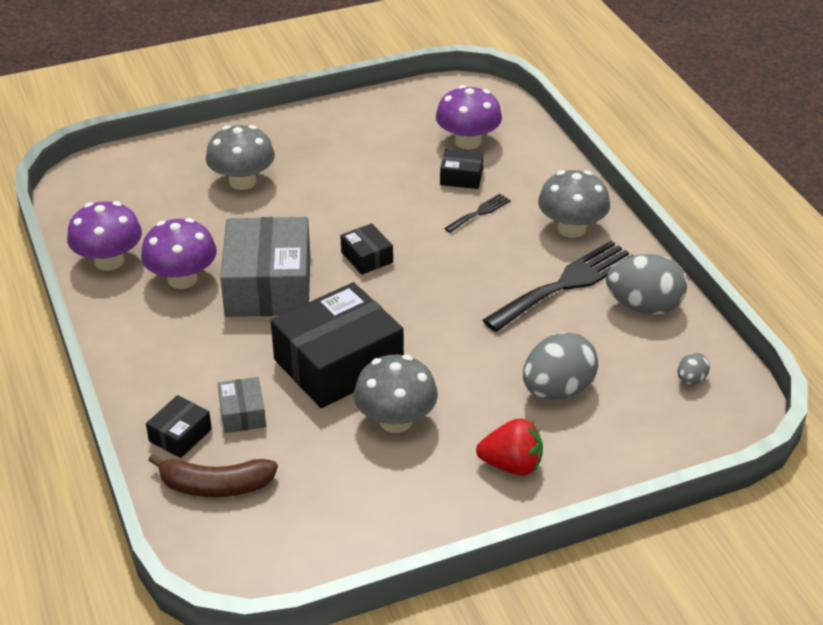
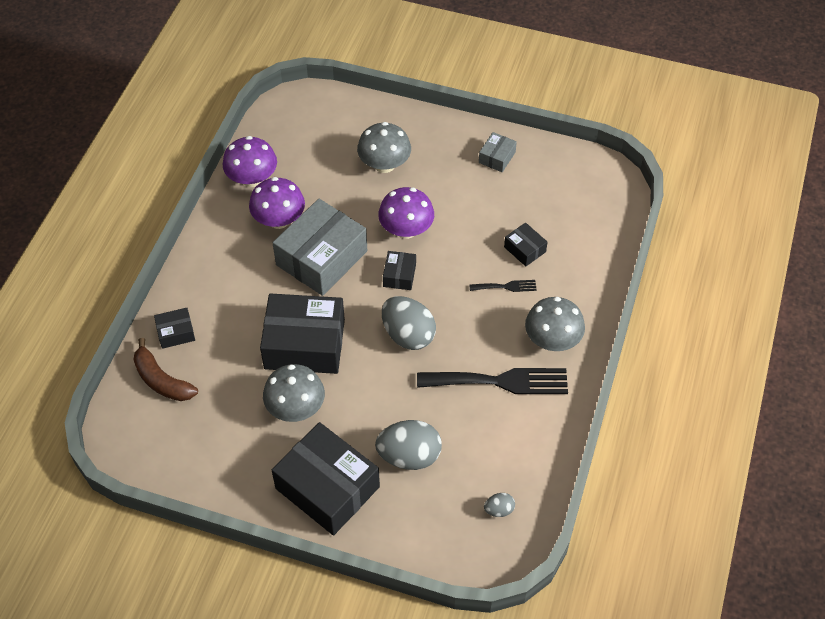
camera: 40 degrees right, 15 degrees up
(242, 413) = (220, 341): grey box -> grey box (497, 157)
(468, 141) = (560, 221): purple mushroom -> purple mushroom (406, 229)
(512, 465) = (327, 487): red strawberry -> black box
(644, 307) = (531, 434): grey egg -> grey egg (408, 335)

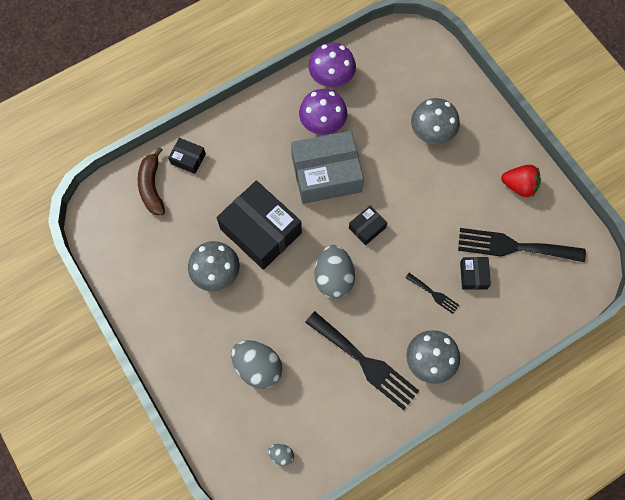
camera: 40 degrees right, 15 degrees up
(327, 487) = (188, 346): black box -> none
(406, 229) = (402, 195): purple mushroom -> none
(497, 157) = (519, 186): grey box -> red strawberry
(536, 205) = (514, 246): none -> black fork

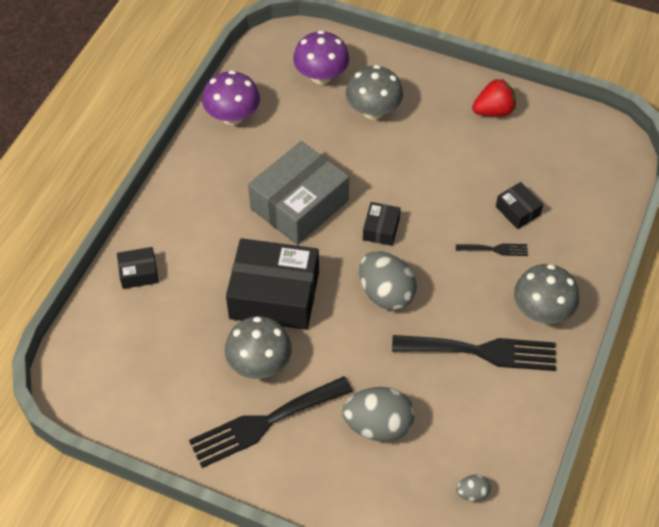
camera: 35 degrees left, 15 degrees down
(152, 187) = (119, 322): brown banana -> none
(322, 123) = (257, 161): purple mushroom -> purple mushroom (321, 76)
(514, 246) = (533, 164): black fork -> black fork (264, 423)

